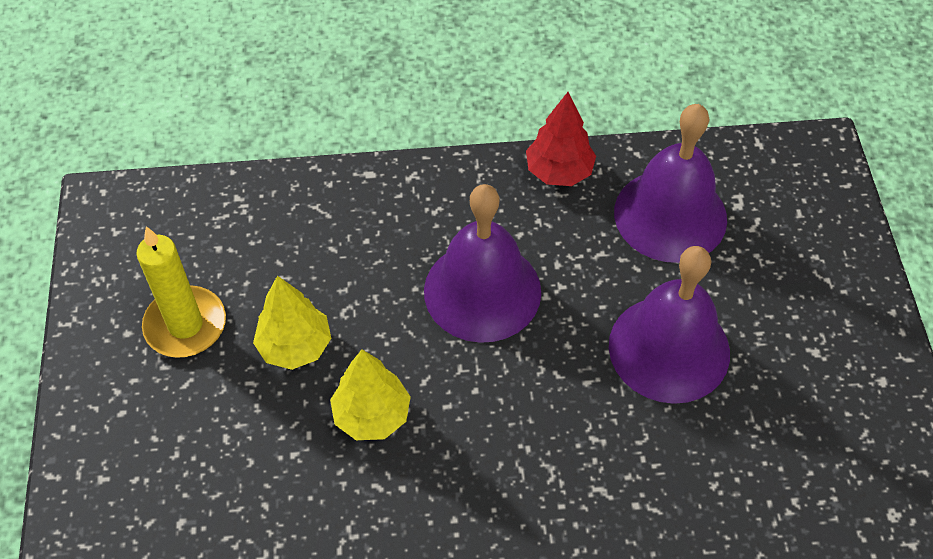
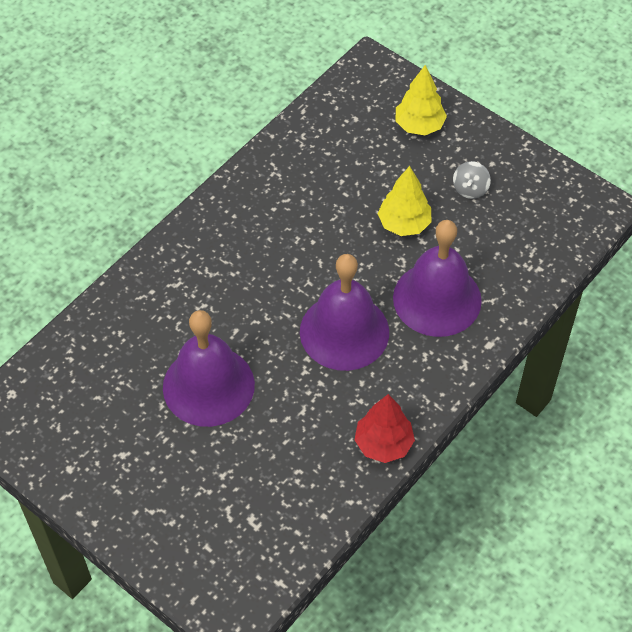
camera: 135 degrees right, 0 degrees up
(185, 325) = (470, 189): yellow candle -> grey spinning top
(372, 415) = (326, 225): yellow tree -> yellow tree (419, 126)
(670, 215) = (286, 473): purple bell -> purple bell (437, 299)

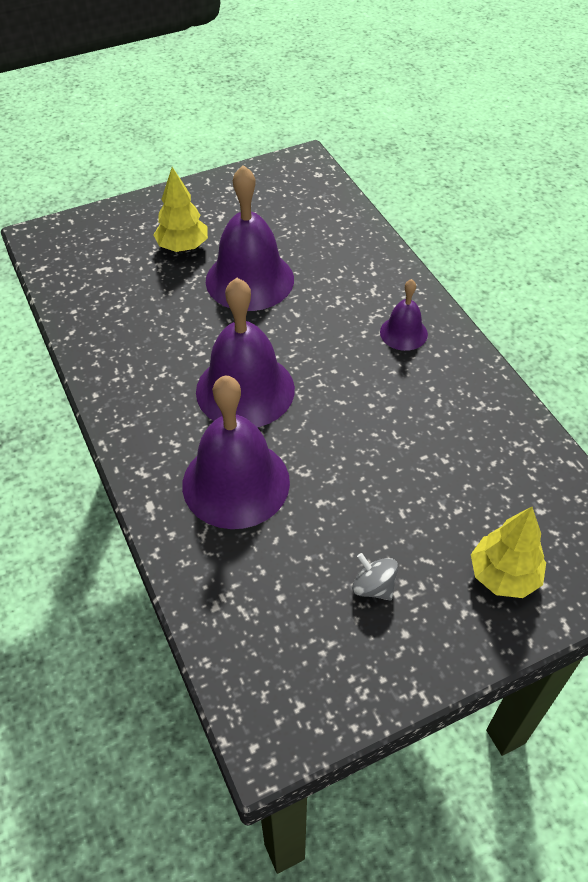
camera: 115 degrees right, 5 degrees down
(220, 245) = (403, 333): none -> purple bell
(383, 444) = (106, 373): red tree -> none
(404, 224) = (353, 494): yellow tree -> yellow tree (183, 247)

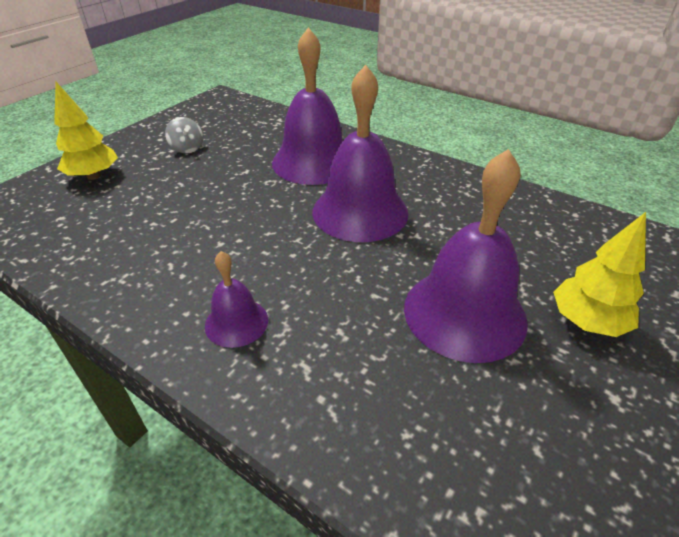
camera: 150 degrees right, 10 degrees down
(373, 587) = (187, 148): grey spinning top -> grey spinning top turned 45 degrees clockwise

